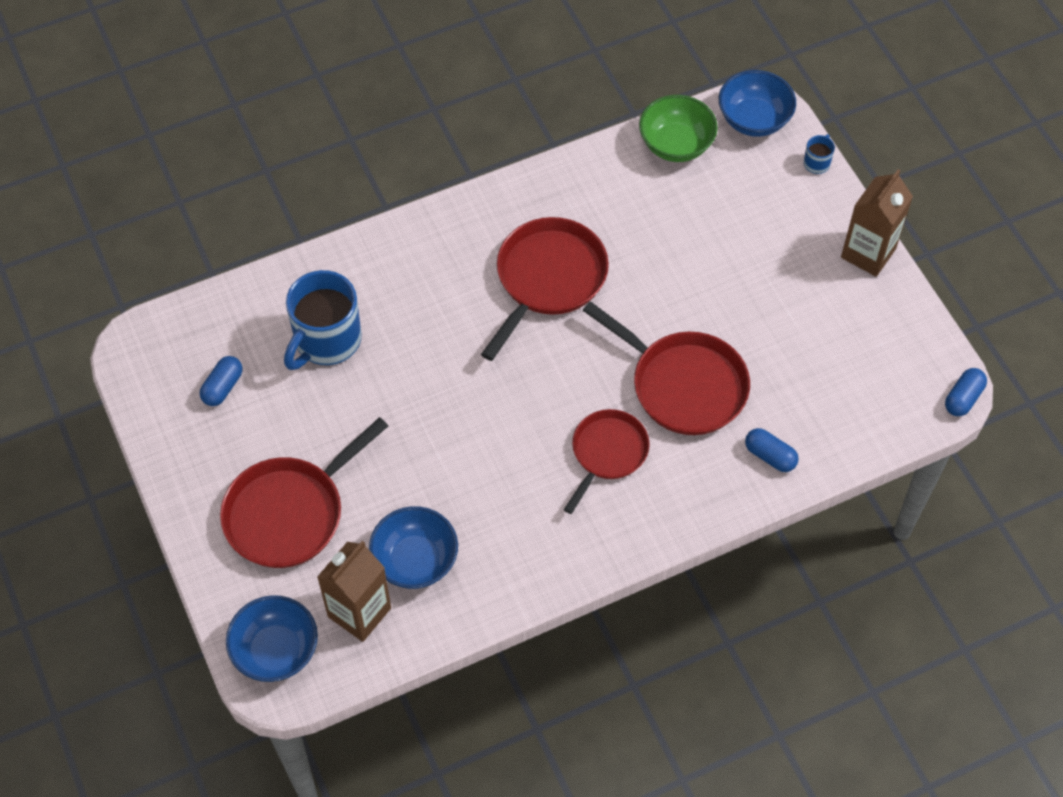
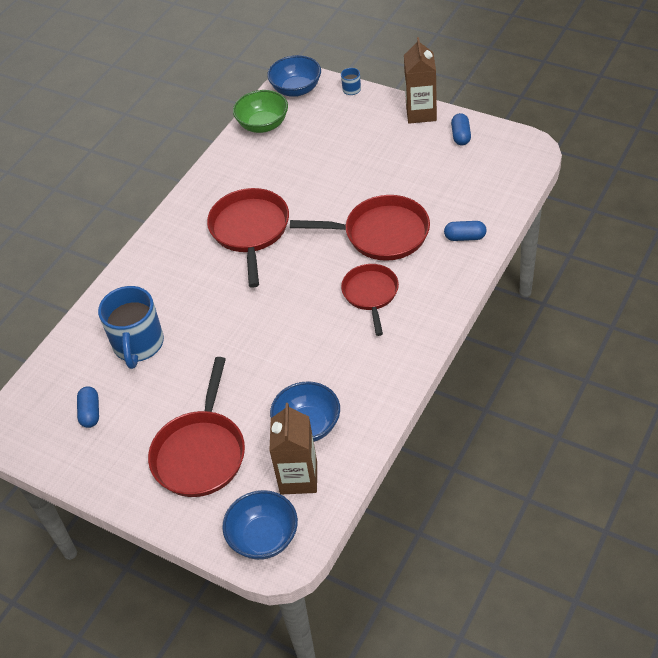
camera: 30 degrees left, 10 degrees down
(963, 398) = (539, 147): blue capsule -> blue capsule (461, 136)

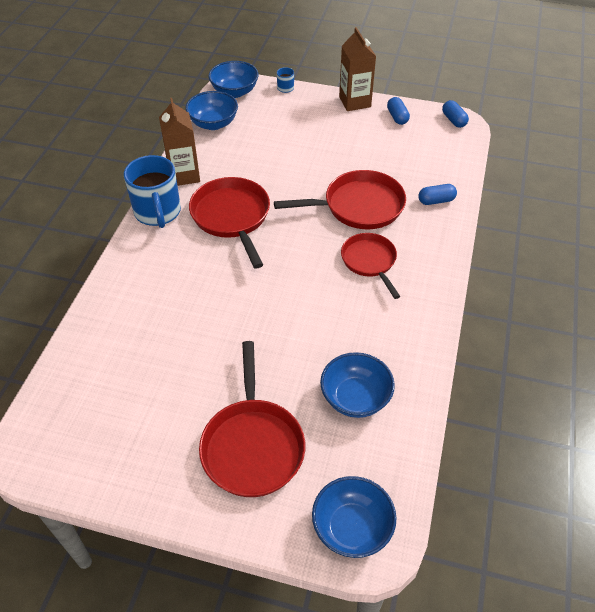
camera: 20 degrees left, 0 degrees up
(90, 412) = (117, 421): blue capsule -> blue capsule (454, 120)
(138, 345) = (150, 341): blue mug -> blue mug (158, 212)
(263, 125) = (213, 123): green bowl -> blue bowl
(298, 478) = (365, 455): brown carton -> brown carton (184, 175)

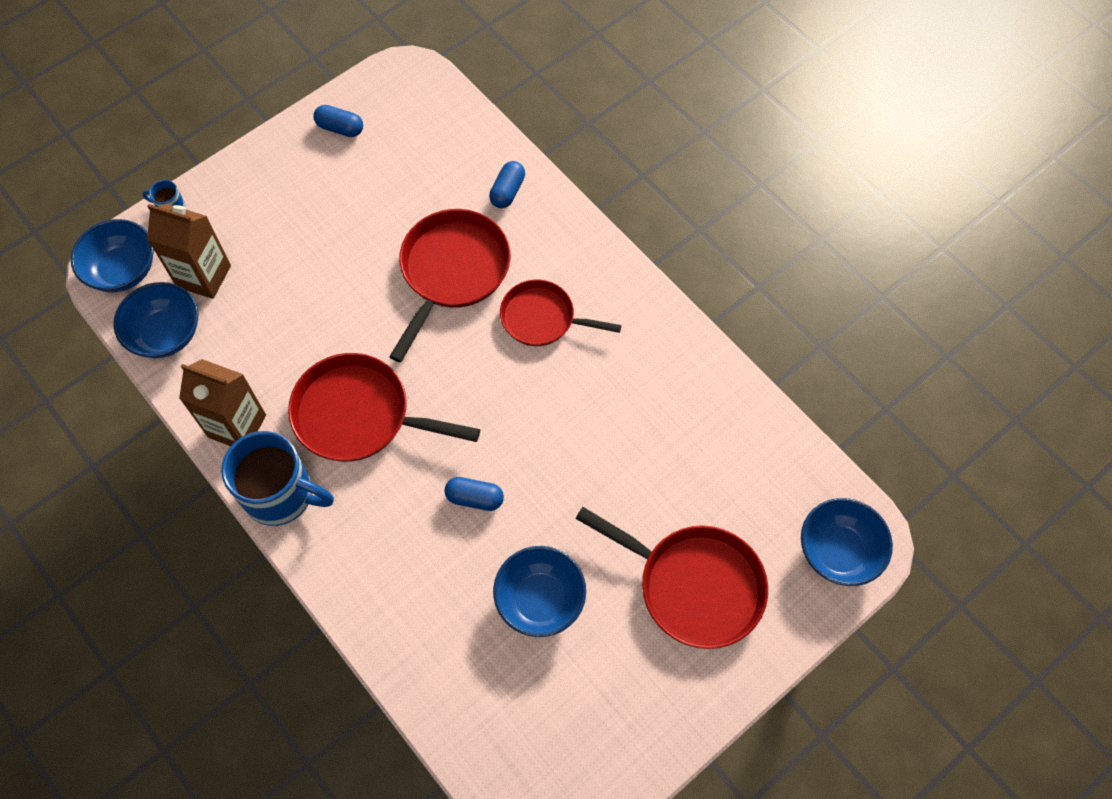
camera: 55 degrees left, 15 degrees up
(355, 102) = (271, 151): brown carton -> brown carton (204, 276)
(355, 398) = (705, 454): blue bowl -> blue bowl (540, 599)
(454, 120) = (397, 77): blue capsule -> blue capsule (475, 498)

